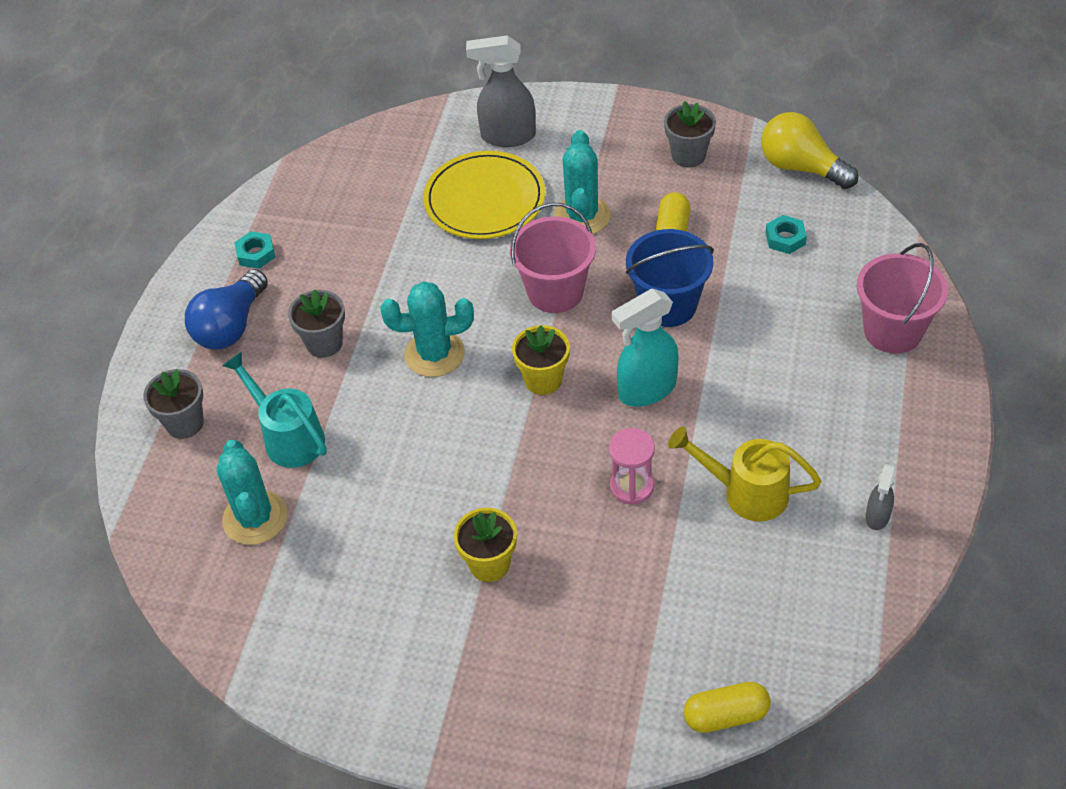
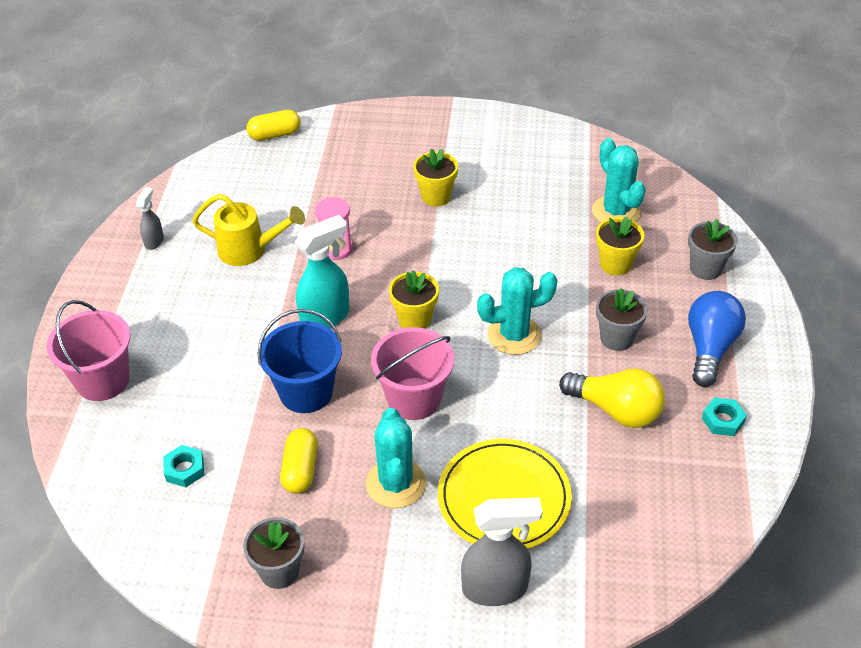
camera: 170 degrees right, 5 degrees down
(288, 437) = (615, 264): turquoise watering can -> yellow flower pot
(801, 167) = (152, 562): yellow light bulb -> yellow light bulb (616, 410)

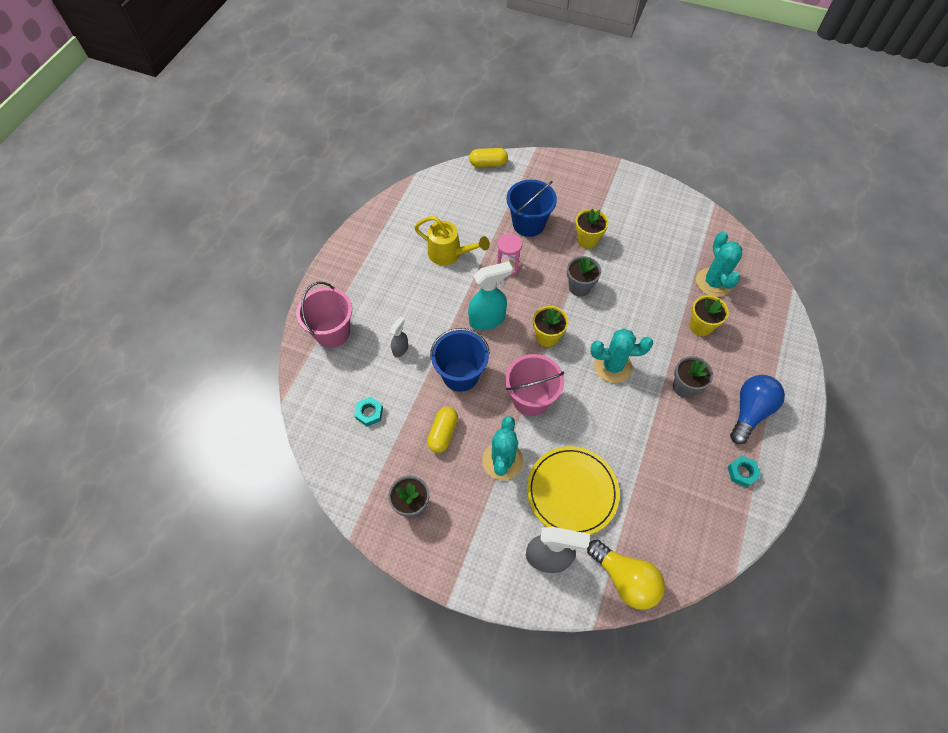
camera: 15 degrees right, 15 degrees up
(154, 241) = (388, 232): grey spray bottle -> grey spray bottle (400, 349)
(350, 193) = (528, 224): none -> blue bucket
(616, 410) = (668, 444): yellow light bulb -> yellow light bulb (625, 579)
(705, 269) = (766, 346): grey flower pot -> grey flower pot (579, 287)

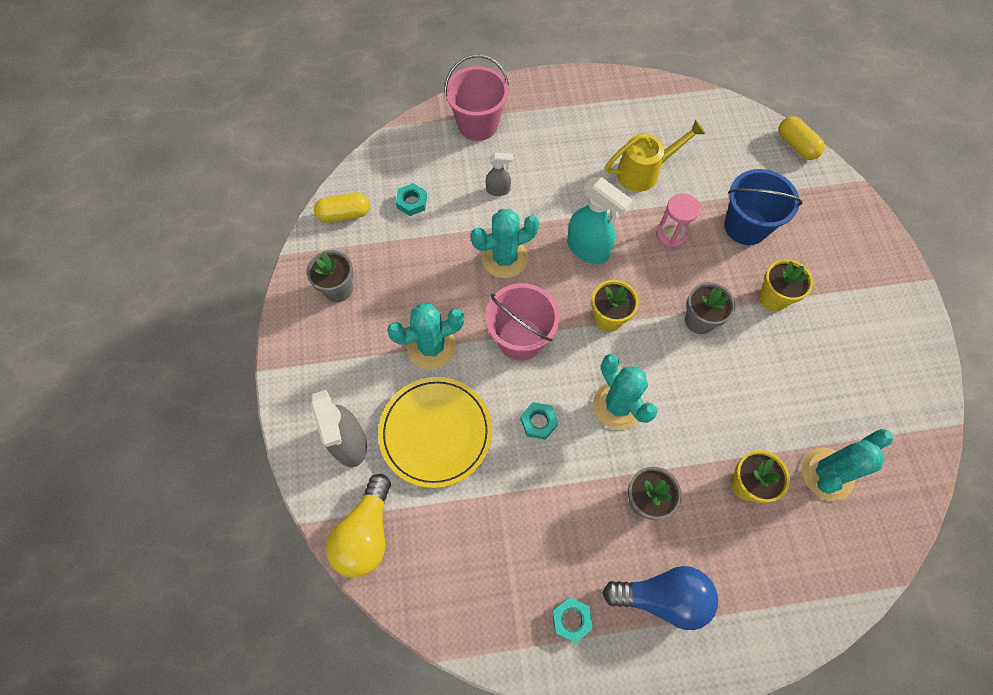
camera: 60 degrees right, 5 degrees up
(443, 433) = (429, 276): yellow capsule -> yellow capsule (344, 214)
(449, 254) = (644, 172): yellow watering can -> yellow watering can turned 105 degrees counterclockwise
(460, 375) = (504, 258): blue bucket -> turquoise cactus
(599, 420) = (538, 422): none -> turquoise nut

